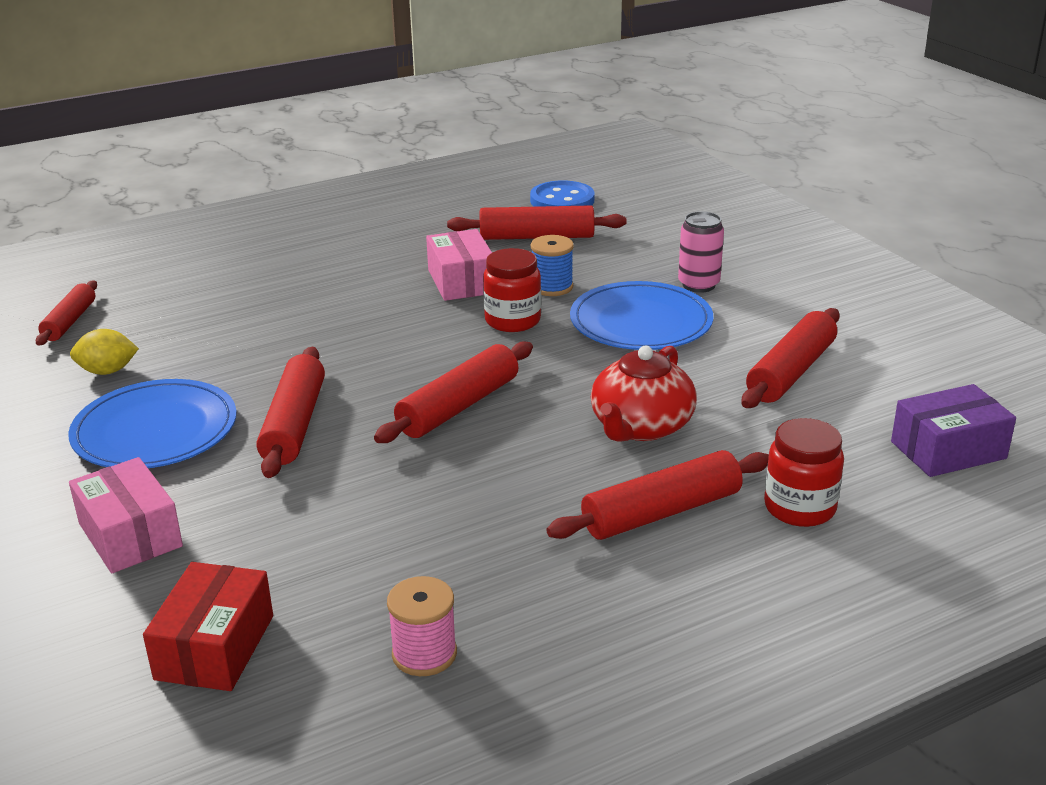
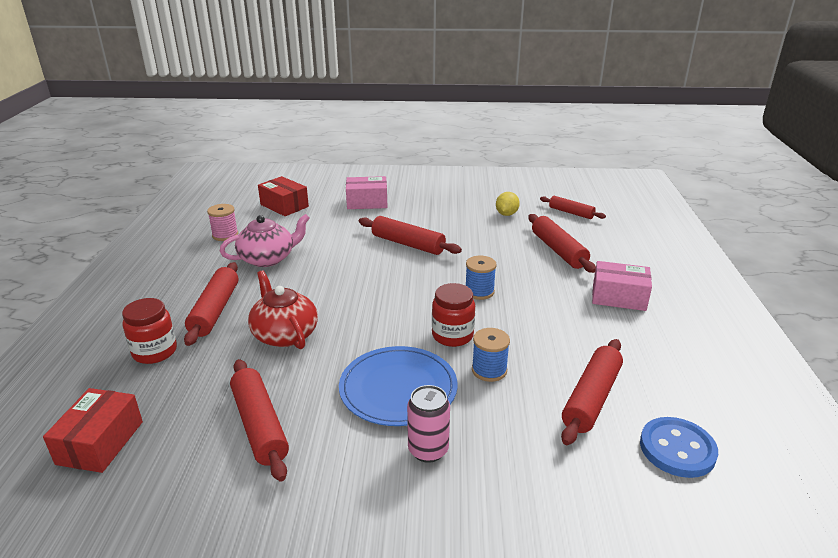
camera: 120 degrees right, 0 degrees up
(155, 430) = (439, 216): blue plate -> none
(394, 330) = (479, 292): none -> blue spool
(458, 406) = (373, 287): red rolling pin -> red rolling pin (558, 250)
(461, 281) = (530, 335): pink box -> pink box (618, 297)
(467, 544) = (268, 258): none -> pink teapot
(948, 450) = (100, 442): purple box -> red box

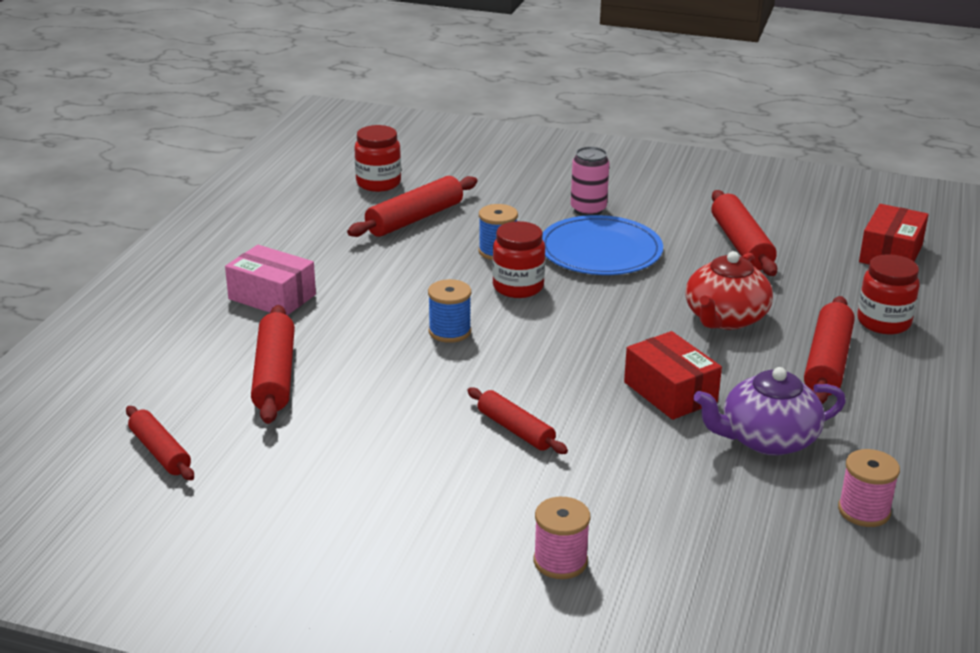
camera: 165 degrees left, 0 degrees up
(268, 258) = (767, 439): pink teapot -> purple teapot
(284, 206) = (754, 585): red box -> red box (670, 392)
(284, 334) = (725, 318): red teapot -> red teapot turned 45 degrees clockwise
(367, 202) = (560, 561): pink box -> pink spool
(408, 244) = (515, 430): red rolling pin -> red rolling pin, size x0.65
(506, 214) = (287, 470): yellow lemon -> none
(677, 449) = (378, 183): blue button -> red jar

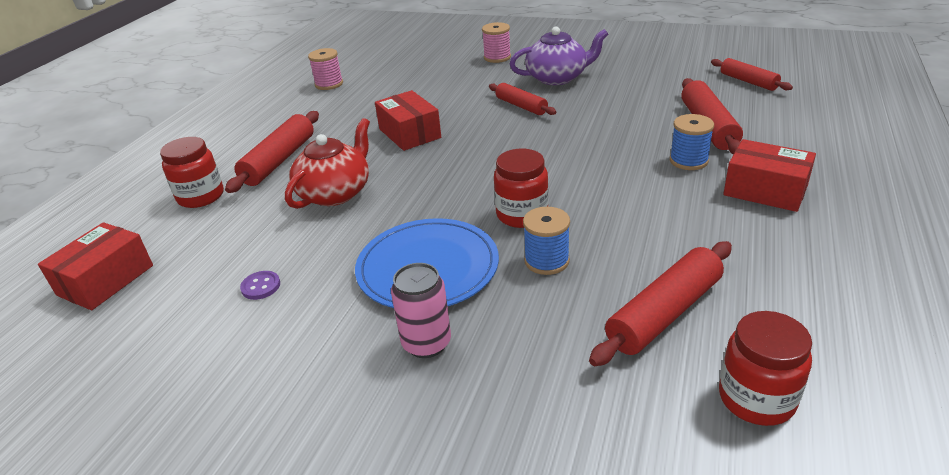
camera: 175 degrees left, 5 degrees up
(272, 297) = (765, 190): pink box -> red box
(449, 331) = (580, 167): blue spool -> blue spool (688, 161)
(741, 244) = (261, 286): red rolling pin -> purple button
(767, 439) = (359, 111): purple teapot -> purple teapot (557, 78)

